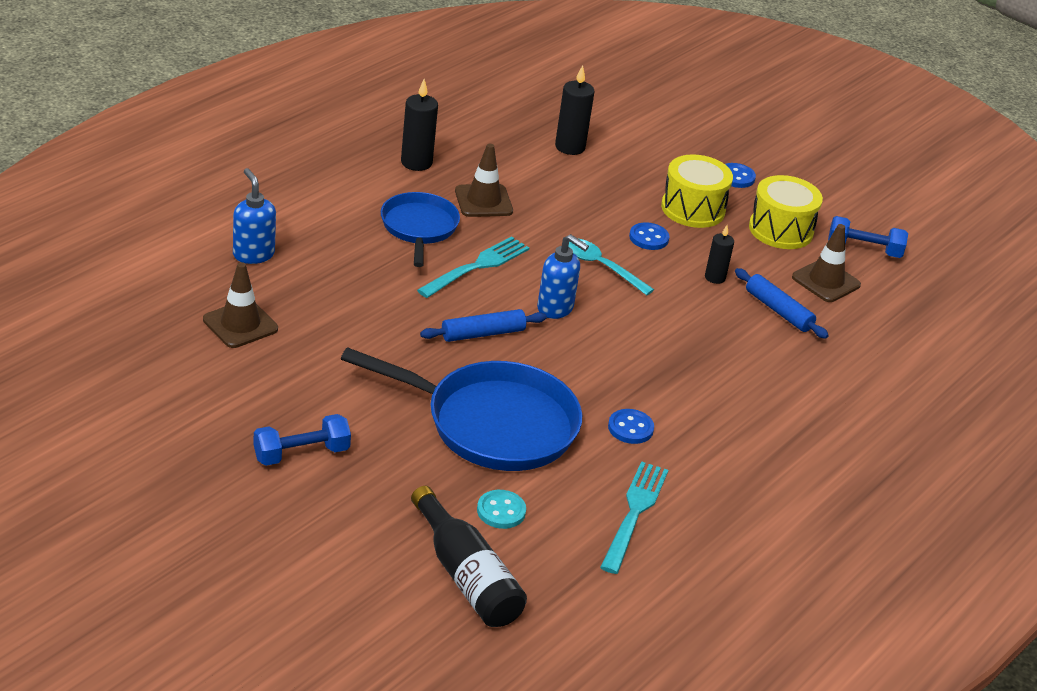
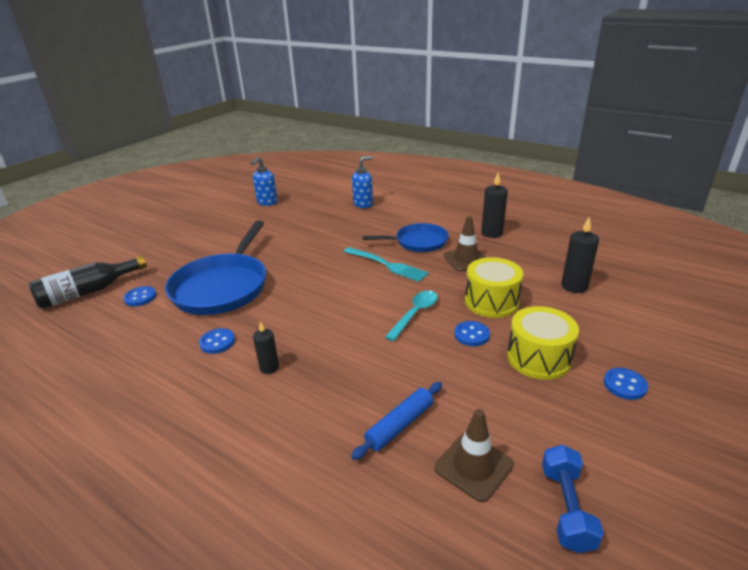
camera: 90 degrees right, 5 degrees down
(240, 324) = (302, 209): brown traffic cone -> none
(301, 453) = (199, 236): blue dumbbell -> none
(483, 333) = (314, 274): blue rolling pin -> none
(501, 511) = (140, 297): turquoise button -> blue button
(555, 308) = (352, 298): blue soap dispenser -> blue soap dispenser (267, 202)
(634, 513) = (124, 350): turquoise fork -> none
(715, 277) = (433, 377): black candle -> black candle (269, 367)
(780, 230) = (550, 424): yellow drum -> yellow drum (491, 301)

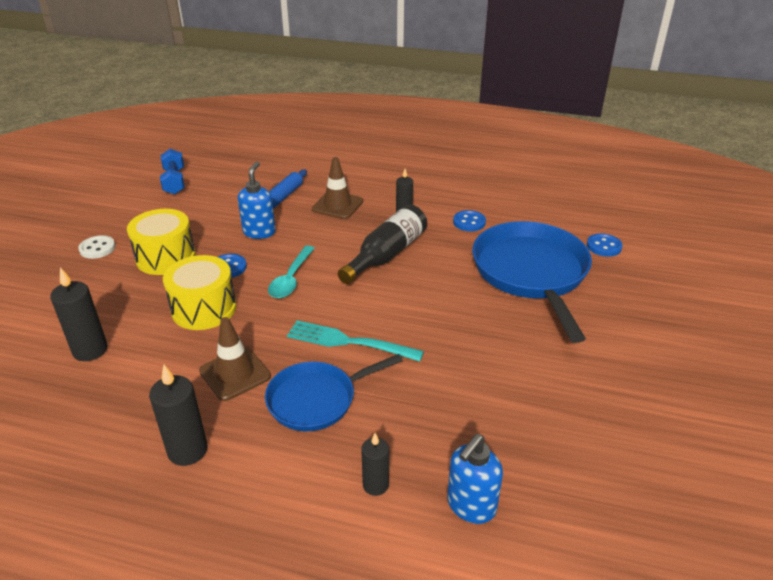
camera: 160 degrees right, 5 degrees up
(88, 292) = (669, 242): black bottle -> black bottle (387, 254)
(267, 202) = (678, 468): blue soap dispenser -> blue soap dispenser (259, 232)
(400, 213) = (375, 485): none -> black candle
(473, 466) = (229, 188): brown traffic cone -> brown traffic cone (337, 205)
(624, 385) = (97, 248): blue button -> white button

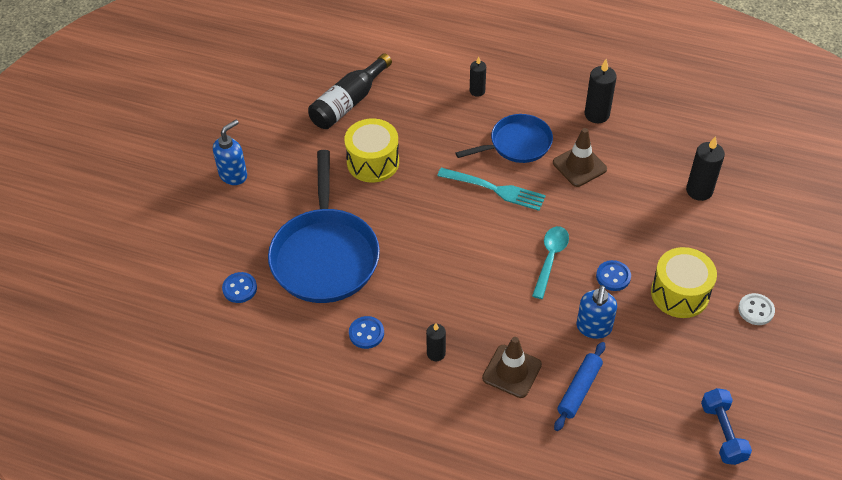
camera: 175 degrees left, 15 degrees up
(204, 309) = (621, 227): yellow drum -> yellow drum (373, 162)
(387, 254) = (459, 287): black bottle -> black bottle (348, 102)
(470, 506) = (423, 78): blue soap dispenser -> blue soap dispenser (233, 175)

